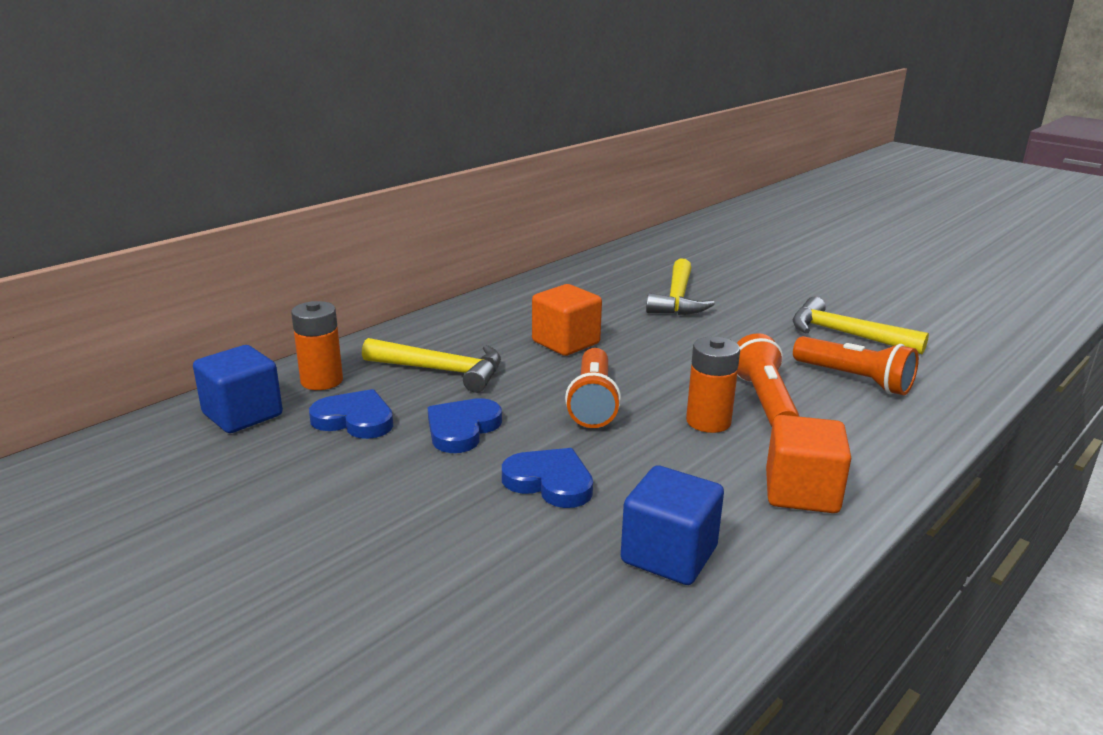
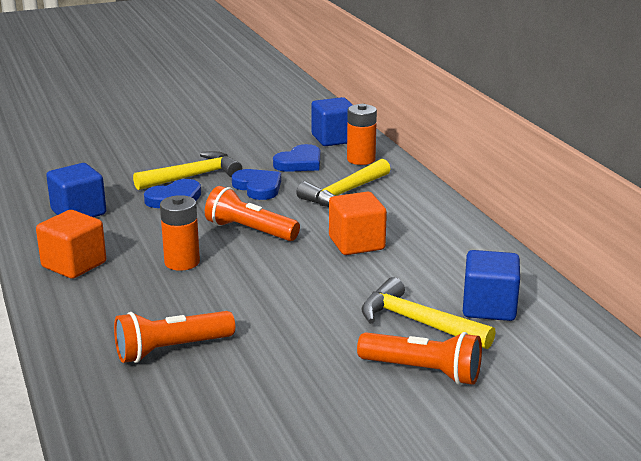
camera: 115 degrees right, 0 degrees up
(624, 281) = (489, 307): none -> blue cube
(764, 400) = (185, 293): orange flashlight -> orange flashlight (423, 371)
(845, 334) = (256, 389): yellow hammer -> yellow hammer (193, 176)

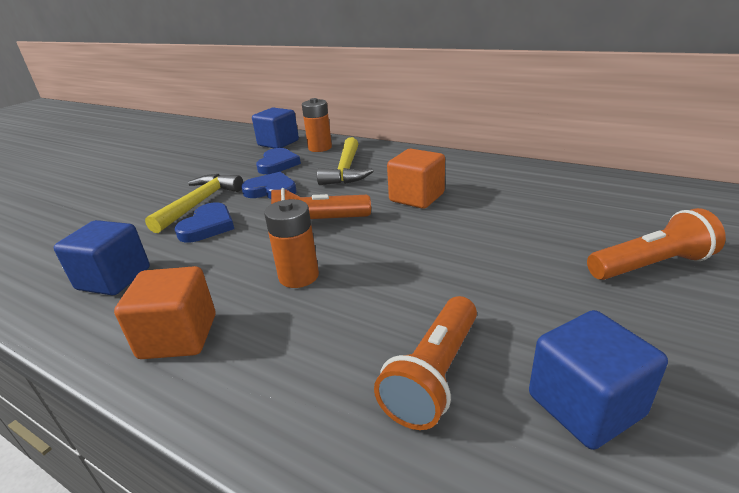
camera: 35 degrees left, 5 degrees up
(417, 322) = (567, 231): yellow hammer -> none
(489, 307) = (582, 199): blue cube -> blue cube (585, 405)

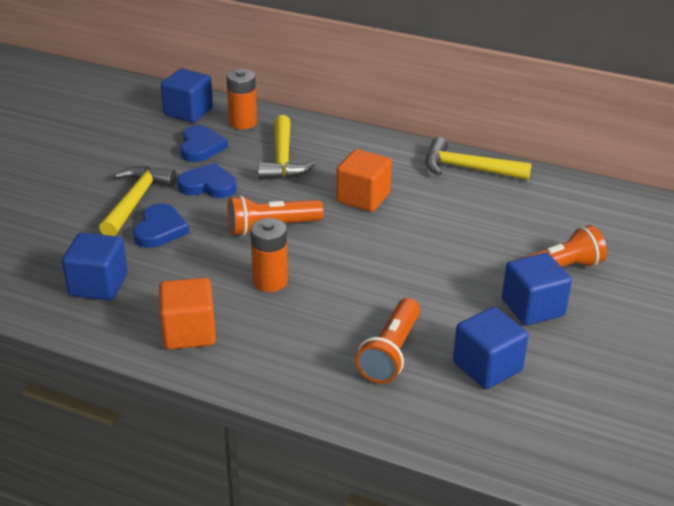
camera: 10 degrees left, 5 degrees up
(523, 173) = (468, 169): none -> yellow hammer
(633, 312) = (533, 308): none -> blue cube

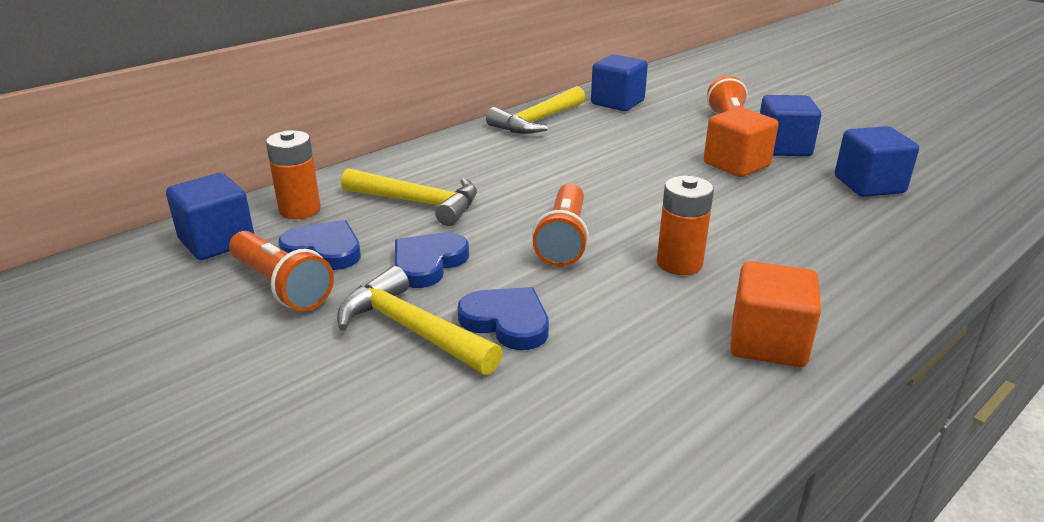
camera: 65 degrees left, 5 degrees down
(98, 285) = (618, 405): blue cube -> blue cube (617, 102)
(363, 198) = (546, 177): orange cube -> orange cube (736, 164)
(391, 353) = (839, 223): orange flashlight -> orange flashlight (281, 286)

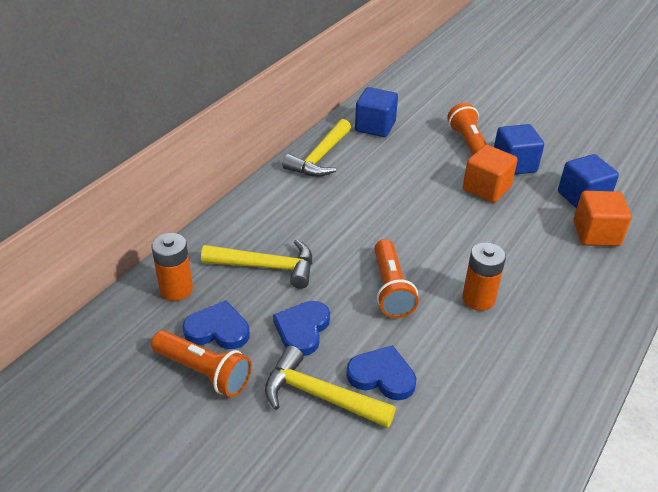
camera: 15 degrees left, 10 degrees up
(217, 242) = (128, 335): blue cube -> none
(767, 343) = (556, 362): orange cube -> orange cube (596, 234)

